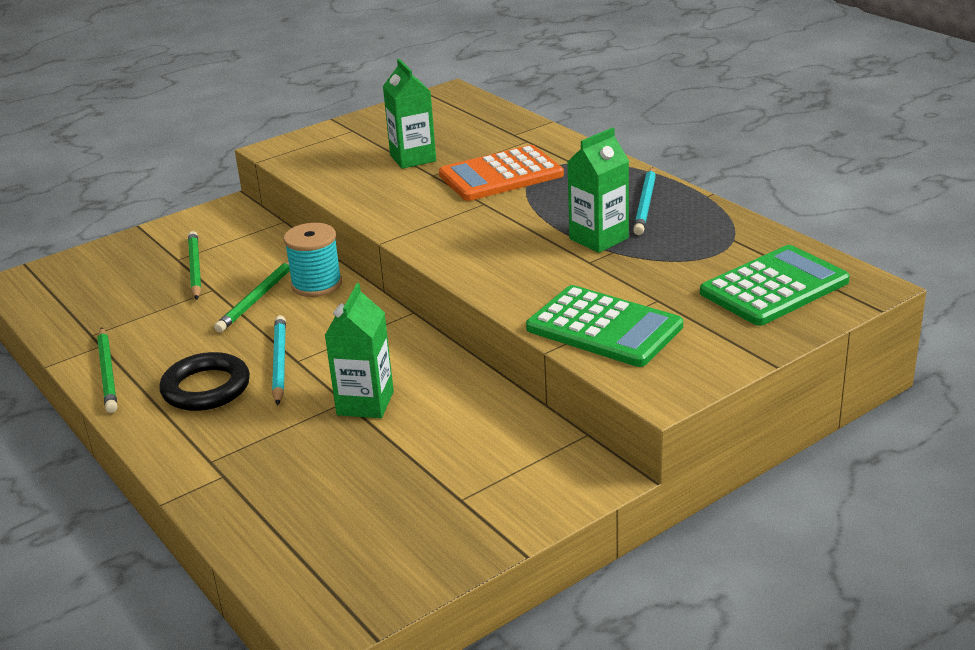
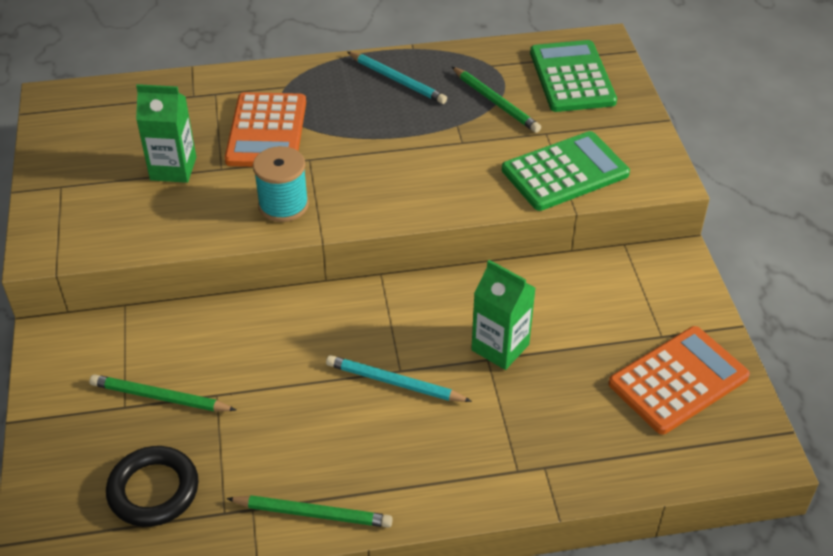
camera: 65 degrees left, 15 degrees up
(206, 388) = (398, 444): black ring -> black ring (153, 490)
(257, 298) = (265, 366): green pencil -> green pencil (495, 102)
(316, 284) = (277, 318): turquoise spool -> turquoise spool (283, 205)
(399, 529) = (678, 380): none -> orange calculator
(598, 239) = (431, 124): green carton -> none

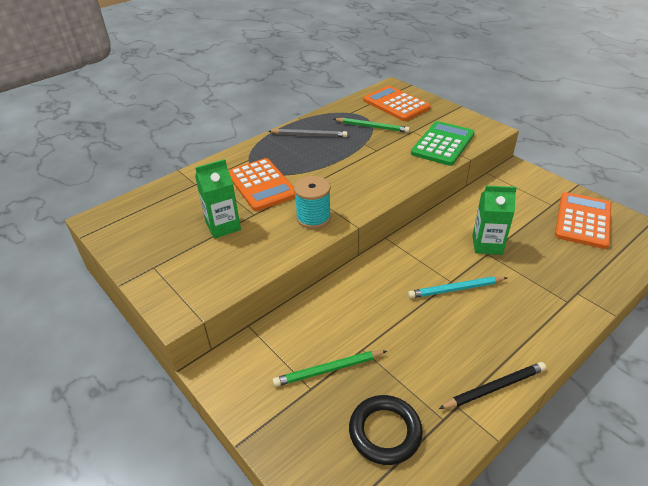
camera: 30 degrees left, 5 degrees down
(313, 513) = (494, 387): green pencil -> black pencil
(397, 80) = (309, 135): turquoise pencil -> grey pencil
(572, 77) = (396, 104): green calculator -> orange calculator

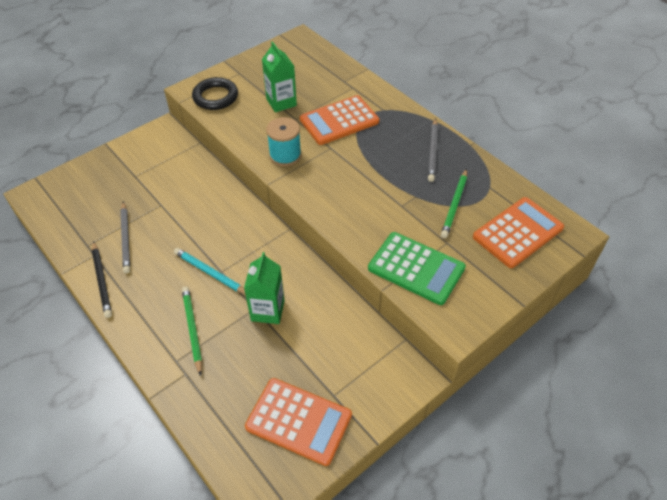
camera: 90 degrees right, 10 degrees up
(328, 370) = (147, 185): green pencil -> green pencil (192, 329)
(385, 432) = (89, 212): black ring -> black ring (215, 97)
(423, 376) = (126, 238): none -> grey pencil
(455, 289) = (210, 273): turquoise pencil -> turquoise pencil turned 45 degrees counterclockwise

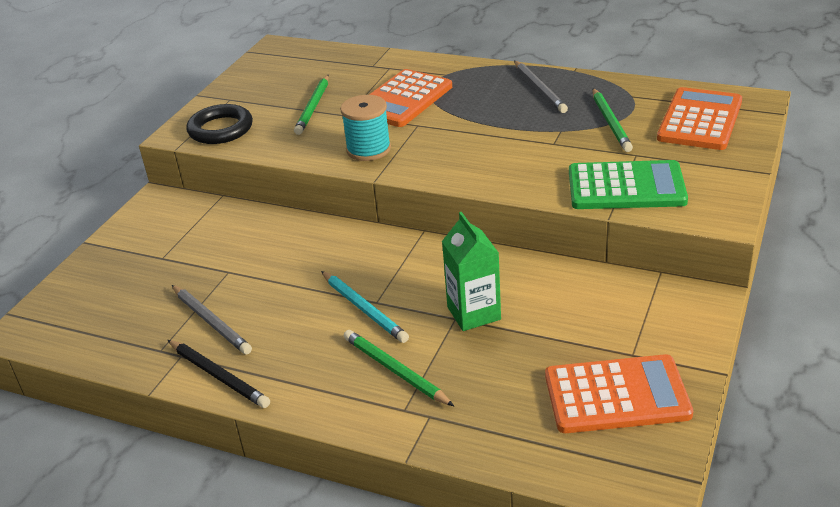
camera: 25 degrees left, 15 degrees down
(210, 273) = (364, 309): turquoise pencil -> turquoise pencil turned 135 degrees counterclockwise
(281, 102) = (313, 107): green carton -> green pencil

